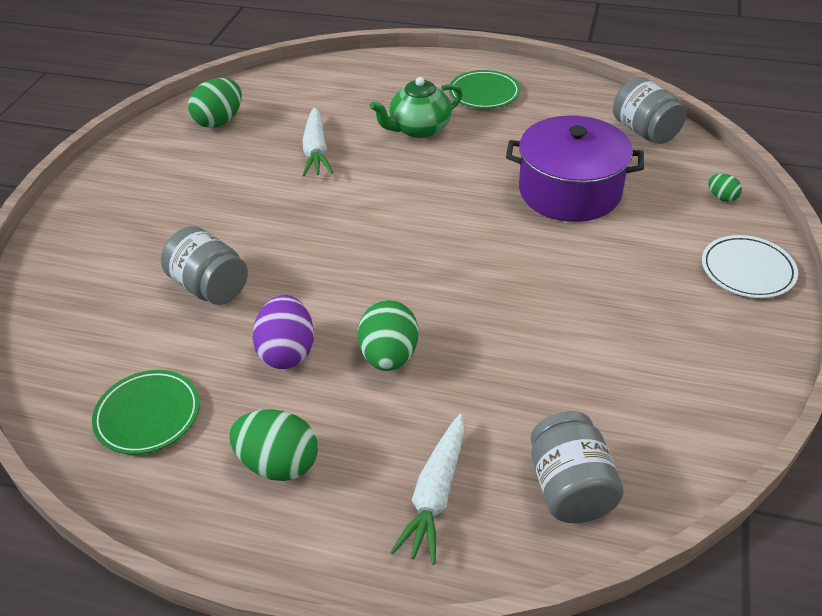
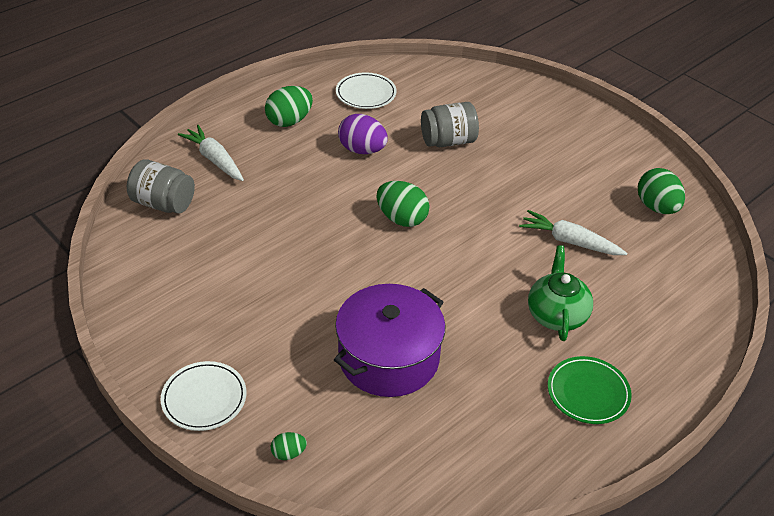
camera: 120 degrees right, 0 degrees up
(148, 415) = (366, 94): green plate -> white plate
(389, 356) = (318, 184): green egg -> green egg (402, 219)
(644, 131) = (426, 473): grey jar -> none

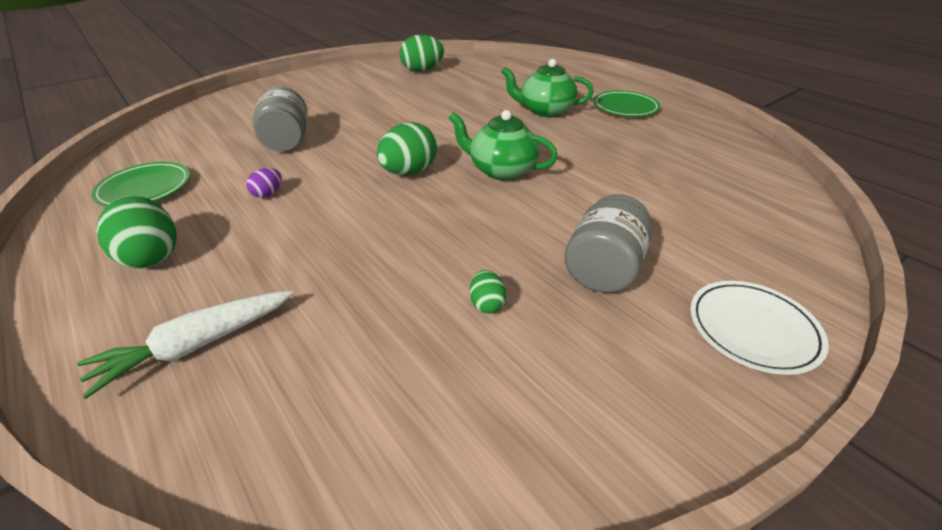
camera: 85 degrees left, 5 degrees down
(163, 204) = (297, 421): grey jar -> grey jar (603, 268)
(288, 453) = (788, 252): green egg -> green egg (487, 304)
(362, 150) = (268, 194): purple egg -> purple egg, size x0.51
(366, 94) = (145, 188): white plate -> green plate
(389, 358) = (622, 187): purple pot -> none
(411, 276) = (501, 170): none -> green teapot
(570, 241) = (457, 100): white carrot -> none

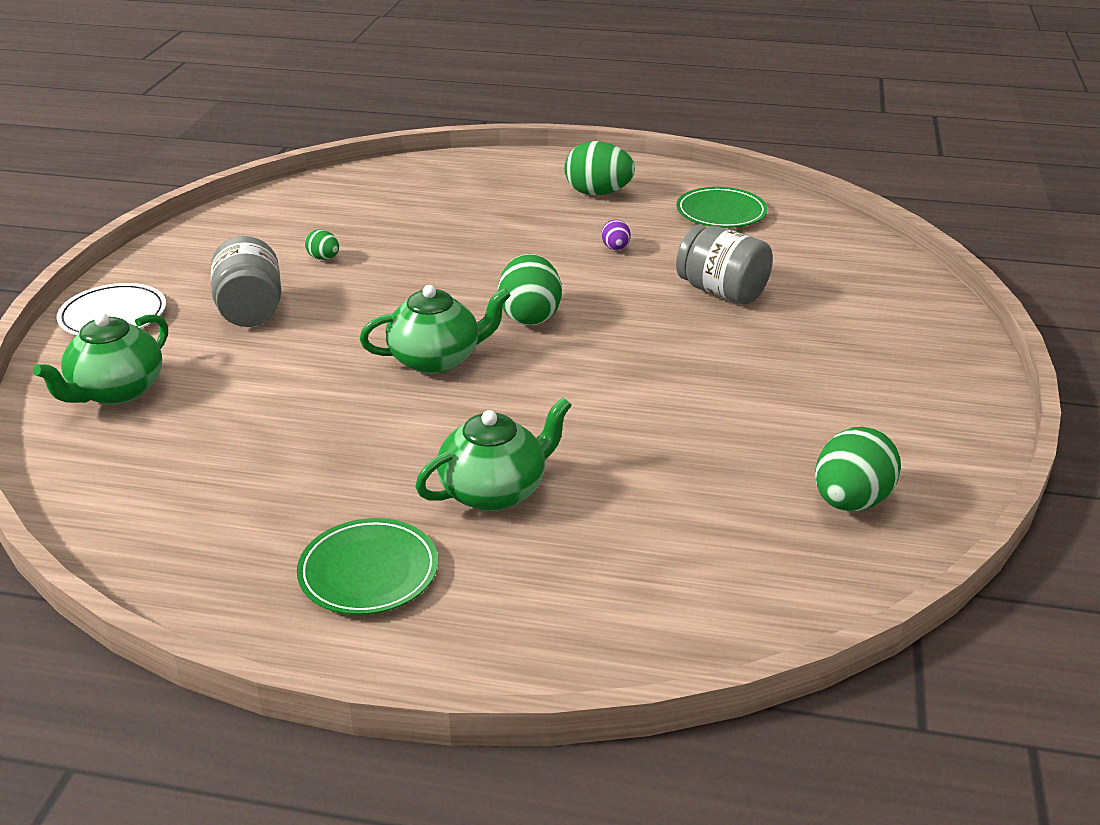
camera: 140 degrees right, 5 degrees down
(196, 345) = (474, 183): white carrot -> none
(748, 237) = (116, 391): none -> green teapot

